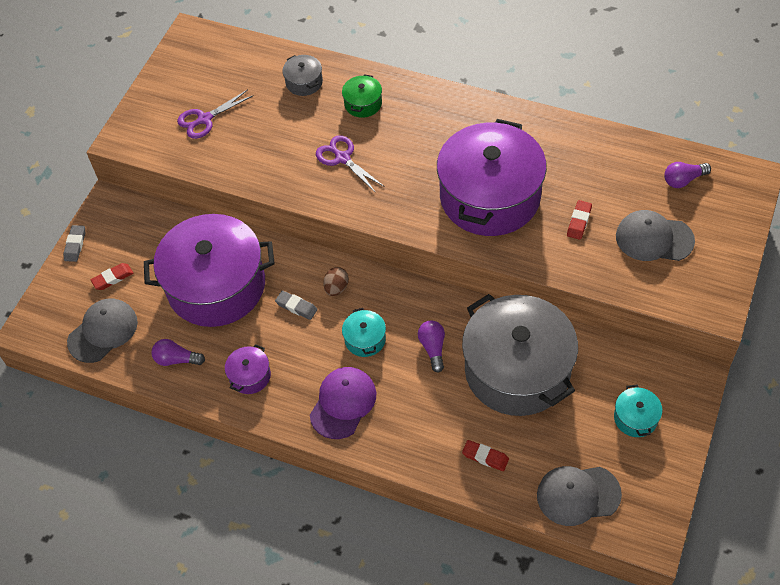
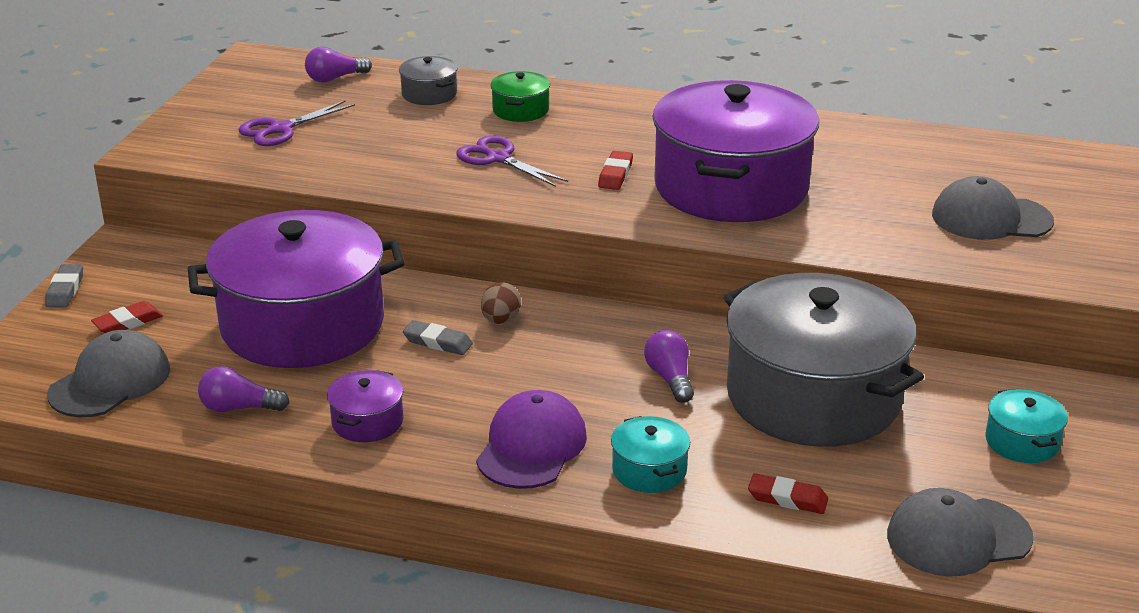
camera: 10 degrees left, 25 degrees down
(365, 339) = (556, 373): turquoise pot -> turquoise pot (649, 470)
(579, 221) = (872, 206): red eraser -> red eraser (615, 174)
(683, 180) = (1012, 164): purple light bulb -> purple light bulb (335, 78)

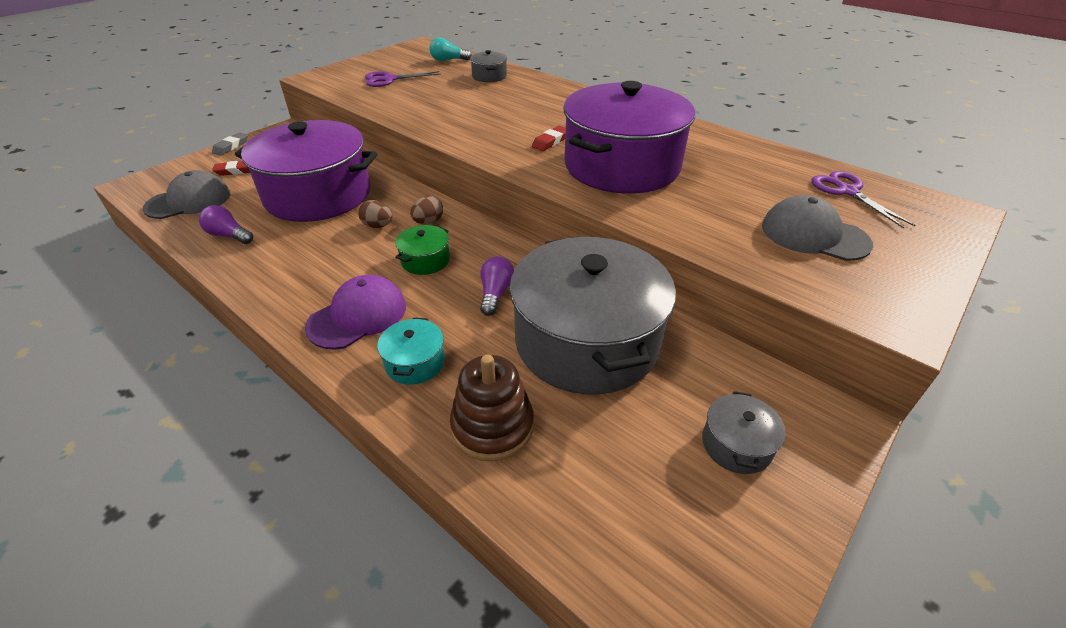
camera: 25 degrees right, 10 degrees up
(335, 78) = (448, 60): purple light bulb -> turquoise light bulb
(367, 422) = (283, 266): purple pot -> none
(437, 342) = (378, 226): grey eraser -> brown egg
(498, 158) = (488, 117): purple scissors -> purple scissors (847, 191)
(520, 110) = (532, 94): green pot -> green pot (425, 260)
(787, 498) = (492, 426): red eraser -> brown stacking toy
(958, 537) = (607, 527): grey cap -> none
(1022, 442) = (736, 444): turquoise pot -> grey pot

